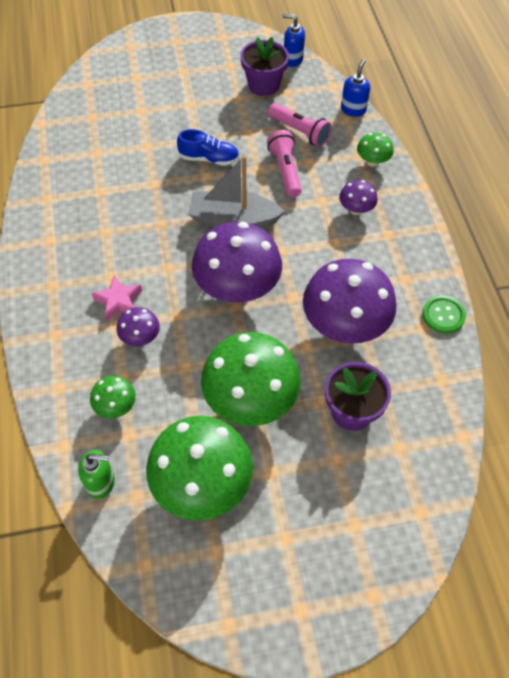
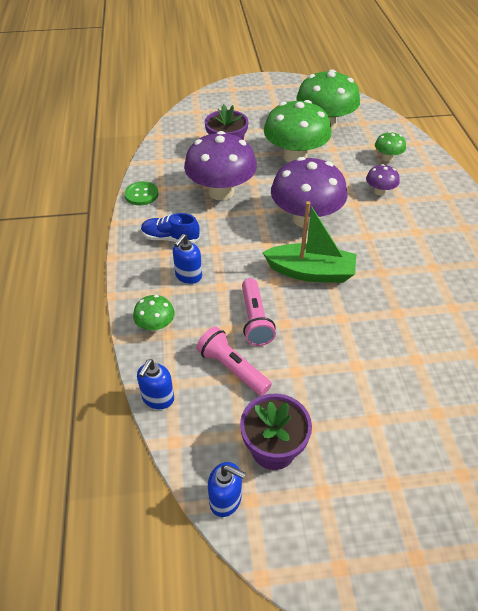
camera: 175 degrees left, 10 degrees down
(101, 482) = (386, 128): green soap dispenser -> none
(119, 301) = (403, 214): pink star -> none
(209, 159) = (341, 338): blue shoe -> blue shoe (170, 238)
(233, 220) = (311, 272): grey boat -> green boat
(356, 209) = (188, 276): purple mushroom -> blue soap dispenser

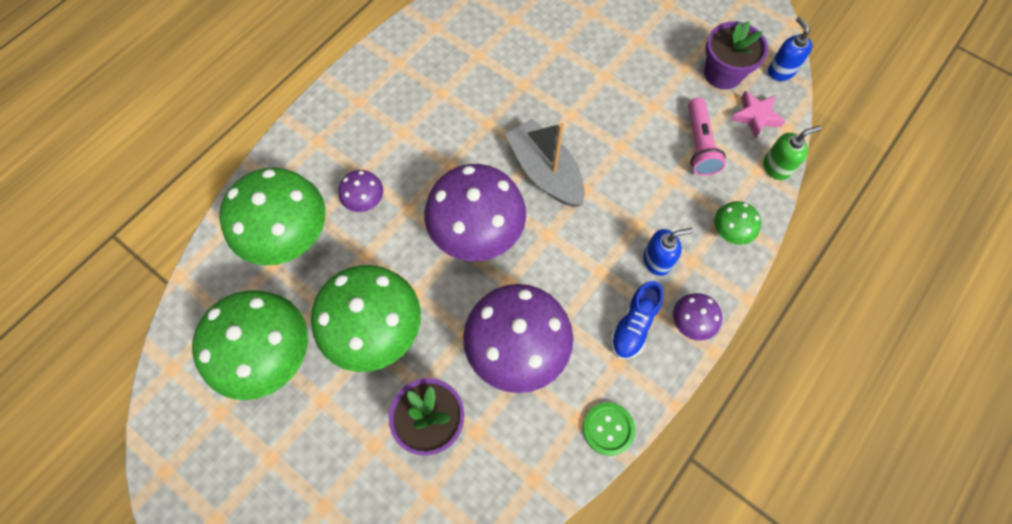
camera: 135 degrees left, 20 degrees up
(137, 261) = (691, 322): none -> purple mushroom
(158, 398) = (776, 167): blue soap dispenser -> green soap dispenser
(170, 238) = (633, 325): blue shoe -> blue shoe turned 60 degrees clockwise
(210, 430) = (755, 116): none -> pink star
(255, 319) = (641, 169): pink flashlight -> none
(311, 272) = (545, 172): green boat -> grey boat
(387, 158) = (289, 235): green mushroom -> green mushroom, size x2.15

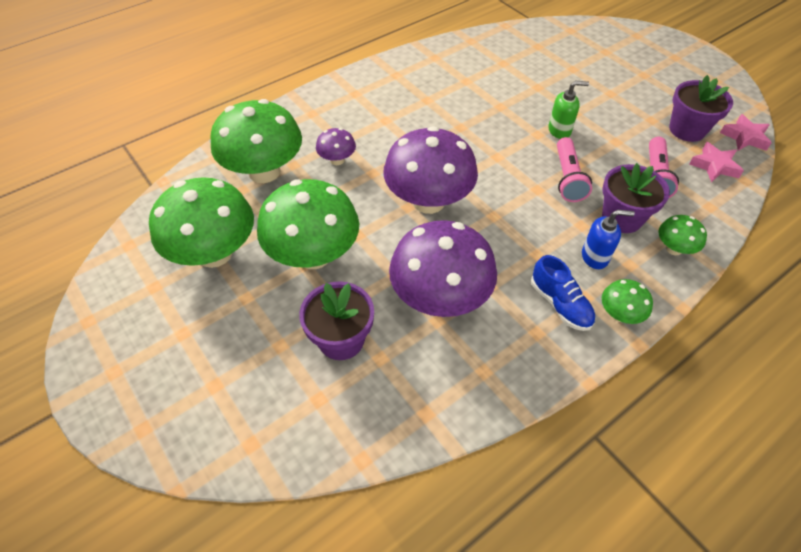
camera: 15 degrees right, 15 degrees down
(545, 172) = (503, 170): grey boat -> none
(608, 429) = (513, 387): green button -> none
(613, 167) = (567, 178): none -> pink flashlight
(633, 325) = (560, 304): blue shoe -> blue shoe turned 75 degrees counterclockwise
(675, 206) = (622, 218): none -> purple flower pot
(691, 322) = (619, 314): purple mushroom -> green mushroom
(776, 167) = (729, 207): green soap dispenser -> green soap dispenser (559, 130)
(781, 71) = (744, 137): blue soap dispenser -> pink star

